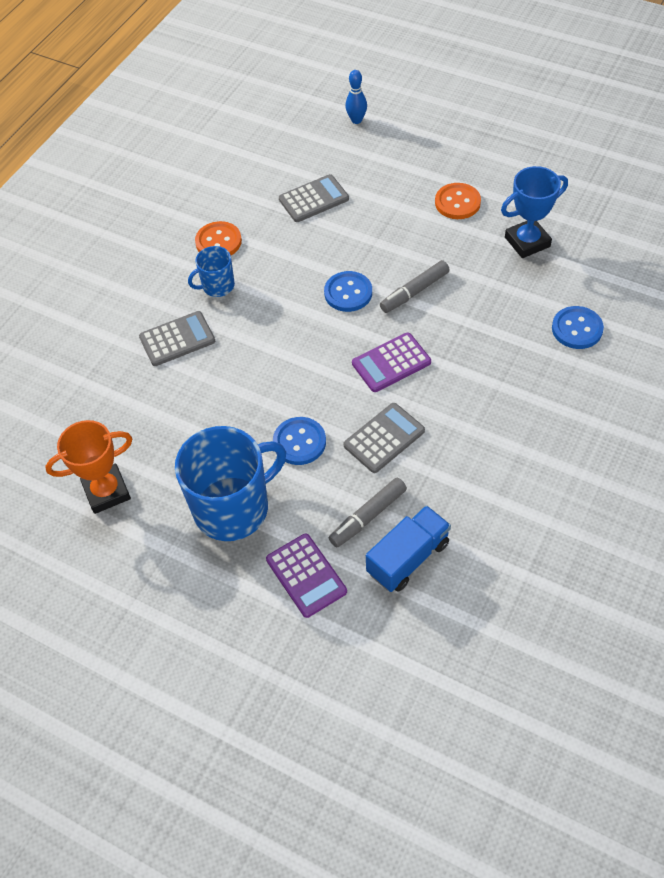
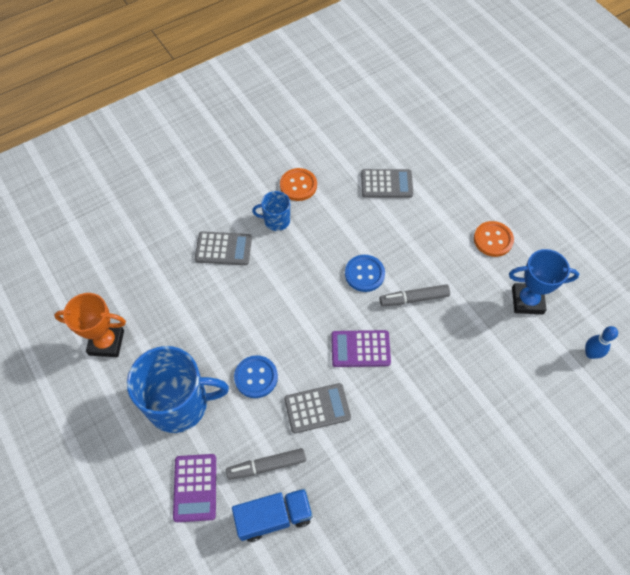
camera: 25 degrees right, 5 degrees up
(356, 120) = (458, 133): blue bowling pin -> blue bowling pin (590, 353)
(577, 329) = (520, 397): blue button -> none

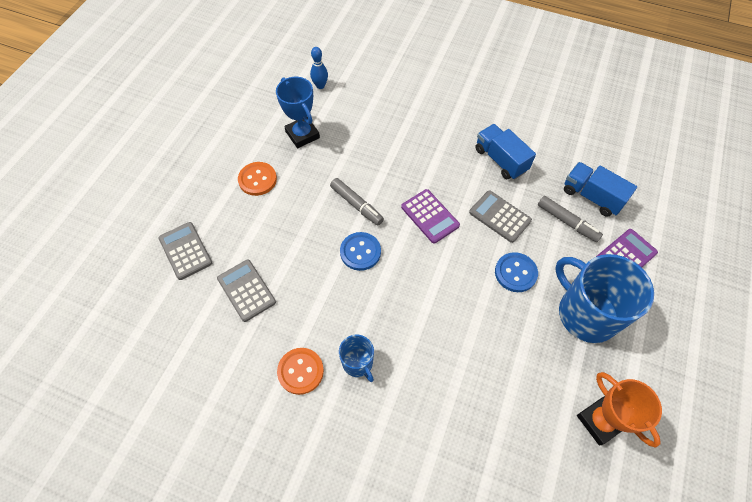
camera: 125 degrees left, 0 degrees up
(223, 249) = (425, 390): grey calculator -> grey calculator (185, 251)
(379, 462) = (500, 160): none -> blue truck

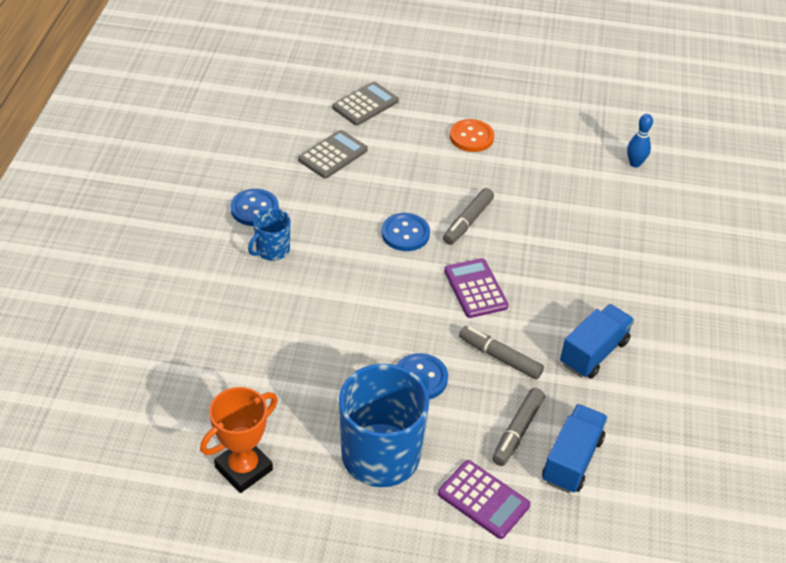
camera: 75 degrees right, 15 degrees down
(300, 371) = (254, 209): orange button -> blue button
(302, 135) = (550, 161): blue trophy -> none
(430, 216) = (475, 289): purple calculator -> purple calculator turned 120 degrees clockwise
(499, 216) = (499, 357): grey calculator -> grey marker

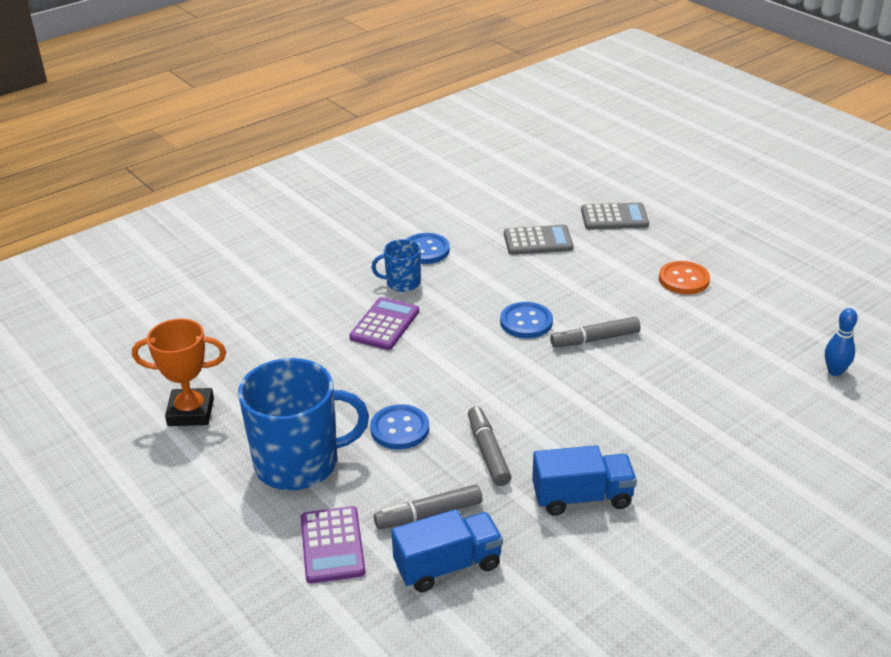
camera: 45 degrees right, 10 degrees down
(475, 289) = (535, 391): purple calculator -> purple calculator (384, 324)

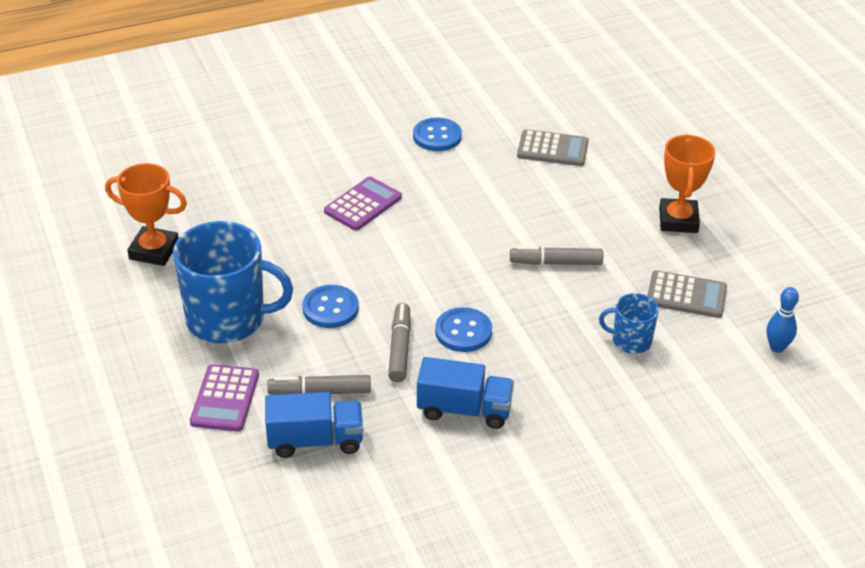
camera: 15 degrees right, 5 degrees up
(402, 283) = (399, 166): blue mug -> blue mug (630, 341)
(526, 322) = (498, 231): blue button -> blue button (463, 331)
(614, 217) = (643, 139): grey calculator -> grey calculator (686, 295)
(683, 279) = (678, 220): orange button -> orange trophy

